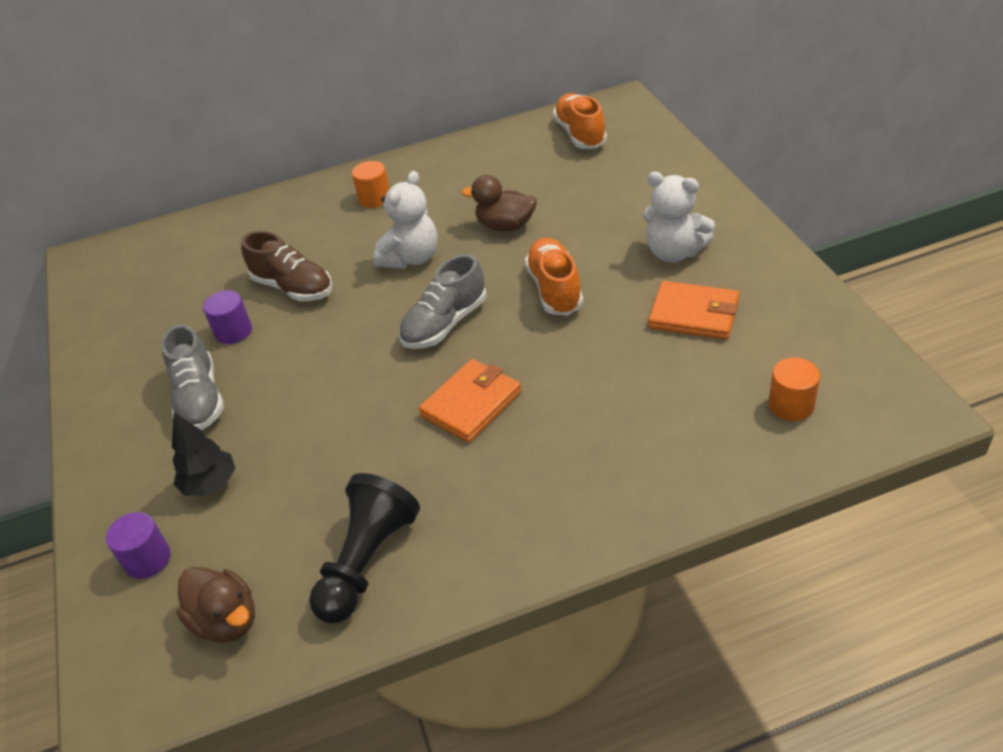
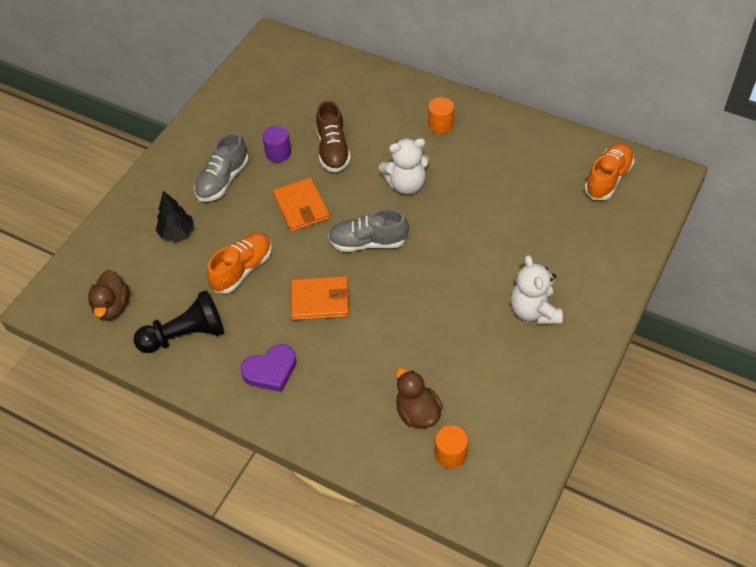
camera: 45 degrees right, 10 degrees up
(147, 559) = (118, 247): purple cylinder -> none
(505, 226) = (477, 208): brown duck -> brown duck (417, 413)
(516, 503) = (271, 371): none -> purple heart
(555, 289) = (444, 273): orange shoe -> orange shoe (242, 270)
(694, 314) = (485, 358): orange wallet -> orange wallet (301, 207)

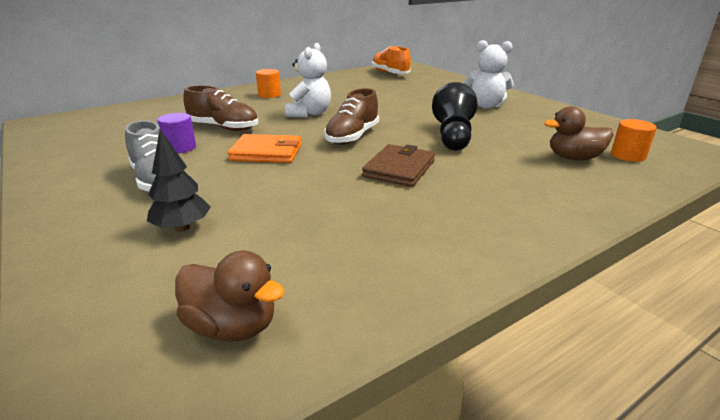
camera: 65 degrees left, 25 degrees down
(185, 335) = (368, 263): black pawn -> black pawn (453, 136)
(242, 270) = (306, 198): orange shoe -> none
(271, 371) = (478, 215): purple heart -> none
(320, 300) = (399, 169): orange wallet -> brown wallet
(368, 242) = (352, 137): grey shoe -> brown shoe

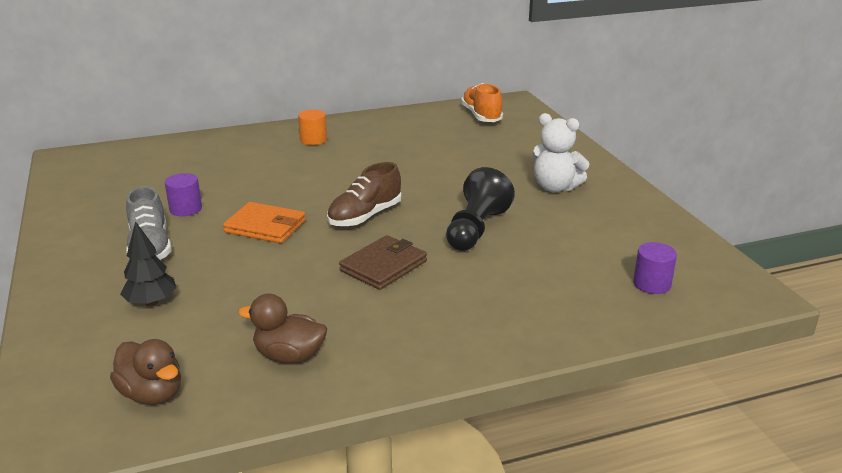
camera: 15 degrees right, 0 degrees up
(223, 128) = (239, 186): brown shoe -> none
(309, 114) = (340, 176): white teddy bear -> none
(574, 158) = (584, 278): brown duck -> brown duck (289, 356)
(628, 155) = (652, 284): orange cylinder -> purple cylinder

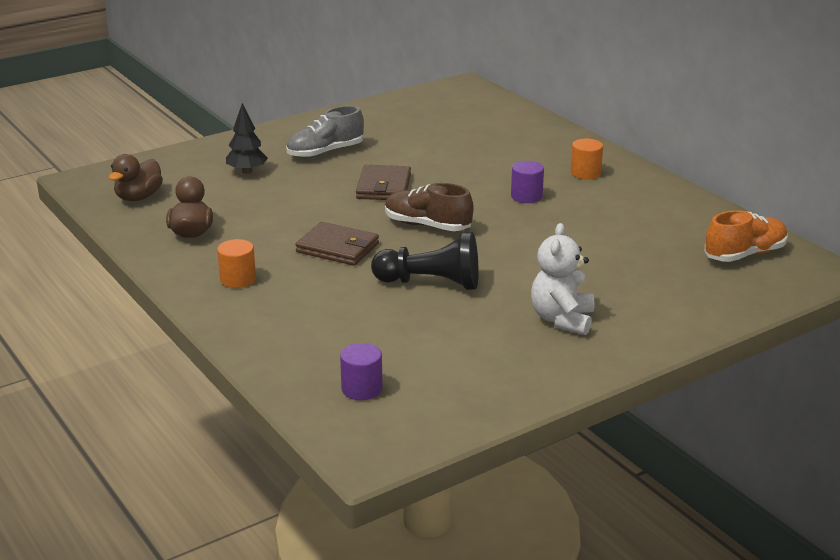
camera: 75 degrees right, 0 degrees up
(185, 209) = (397, 150): purple cylinder -> purple cylinder (526, 196)
(265, 226) = (383, 187): orange wallet -> brown wallet
(423, 332) = (238, 279): none -> orange cylinder

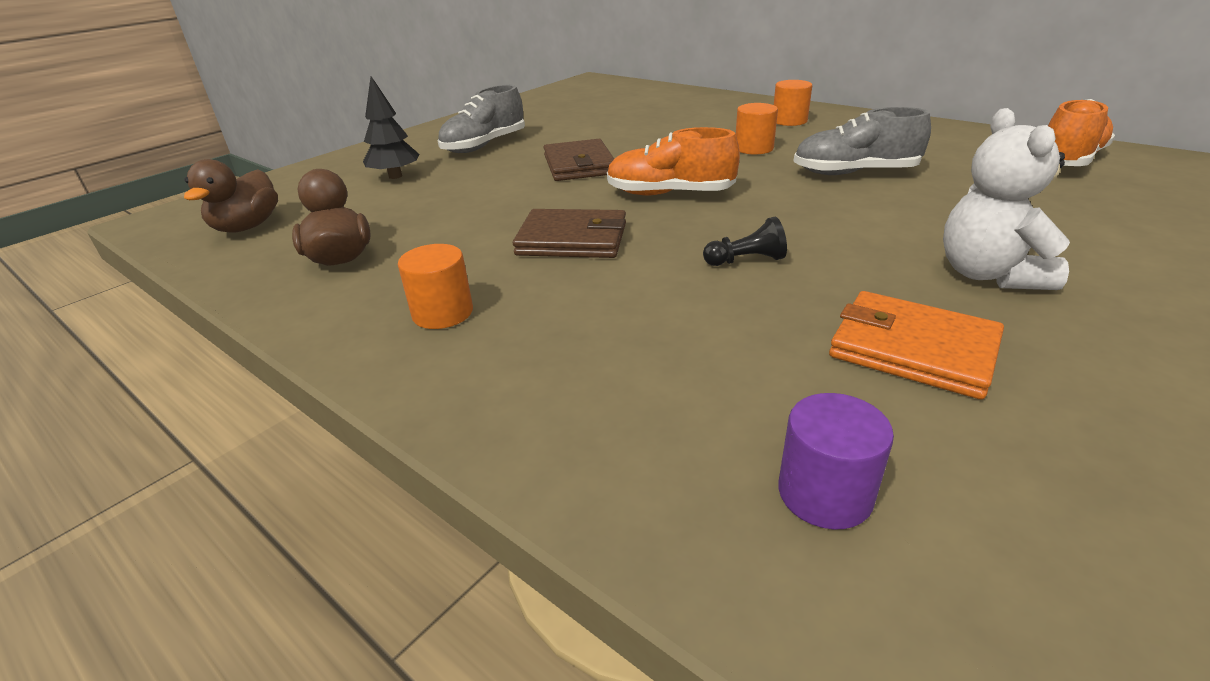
camera: 15 degrees left, 5 degrees up
(427, 225) = (670, 194): brown shoe -> orange shoe
(431, 283) = (746, 260): black pawn -> black pawn, size x0.48
(467, 347) = (912, 349): none -> orange wallet
(526, 196) = (754, 148): purple cylinder -> orange cylinder
(574, 234) = (854, 173): none -> grey shoe

